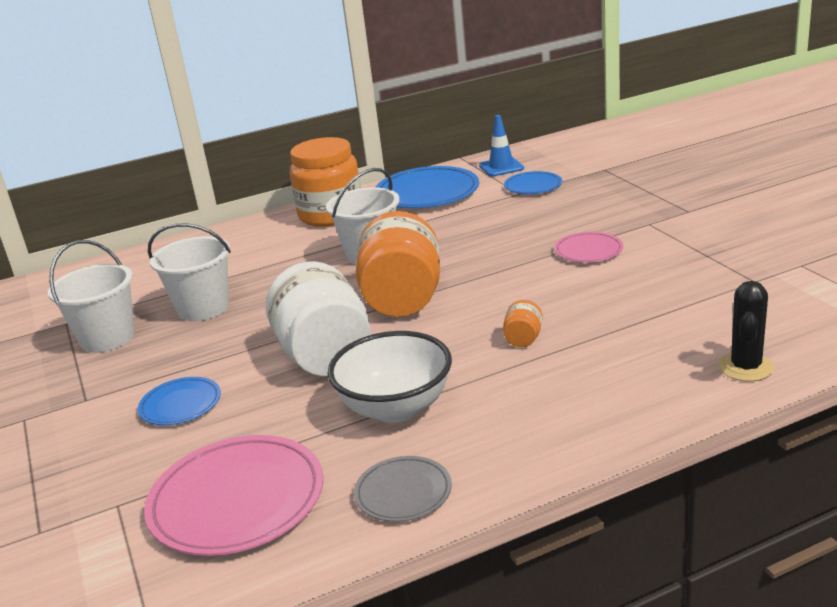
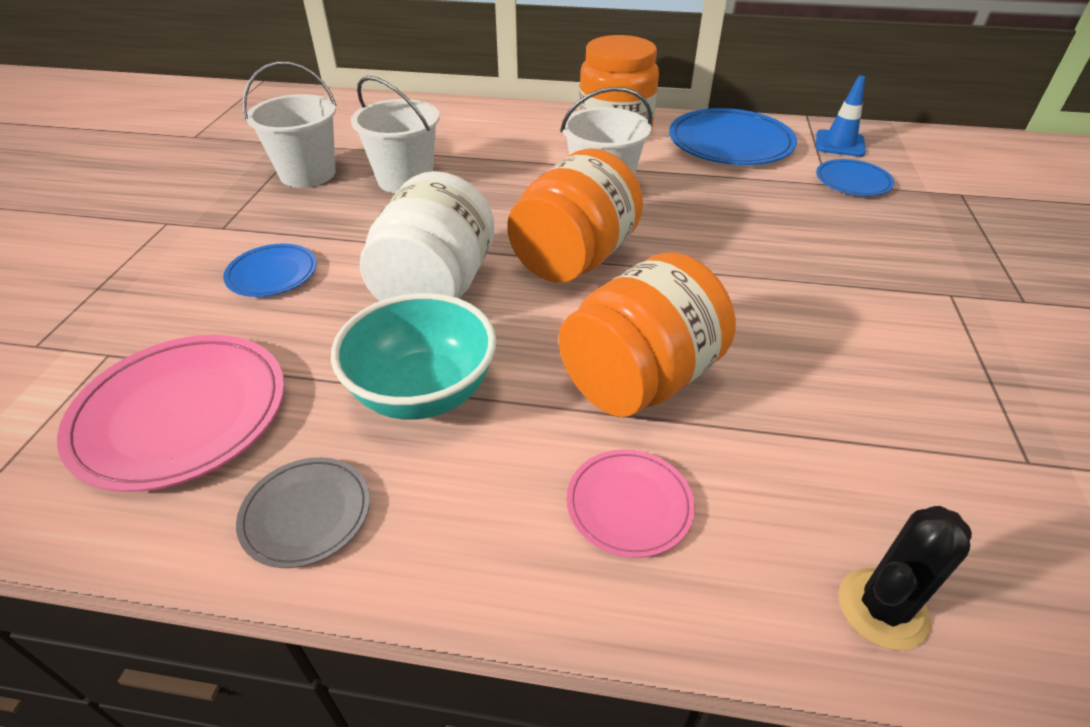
camera: 30 degrees right, 15 degrees up
(395, 408) = (423, 392): white bowl -> turquoise bowl
(523, 339) = (640, 379): orange jar -> orange jar, size x2.49
(588, 251) = (836, 296): pink plate -> pink plate (629, 505)

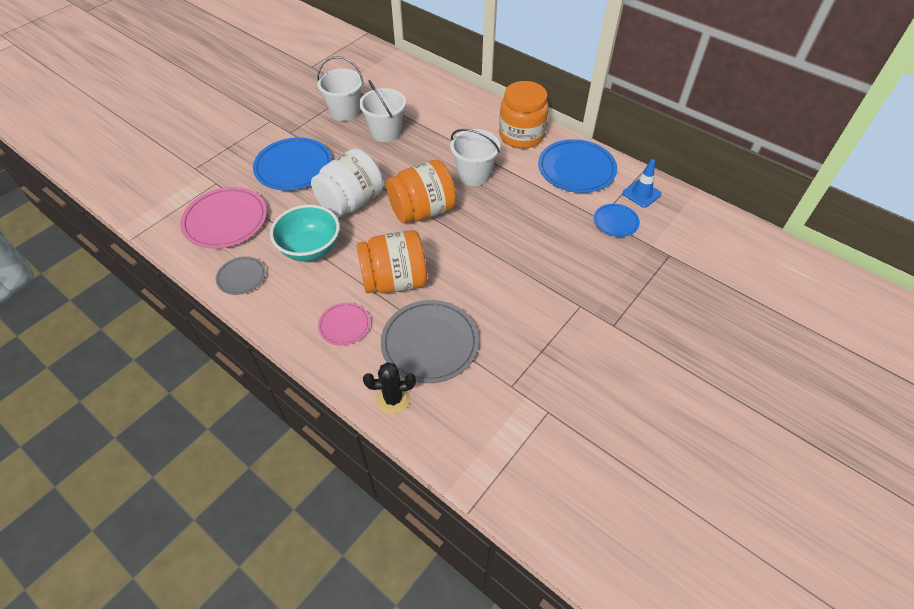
camera: 30 degrees right, 10 degrees up
(272, 274) = (293, 167): blue plate -> blue plate, size x1.84
(818, 457) = (430, 343): none -> grey plate

